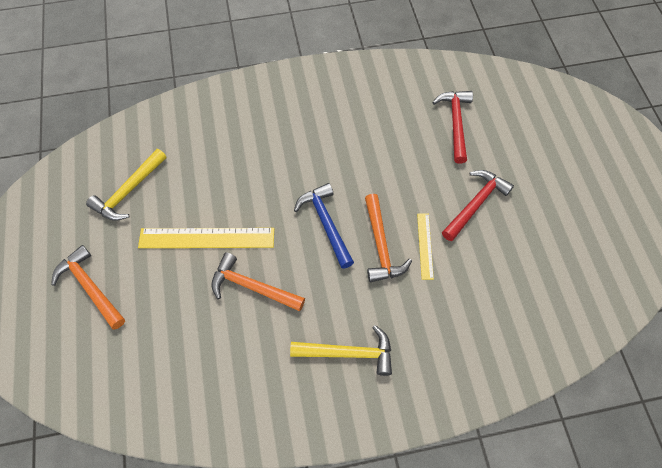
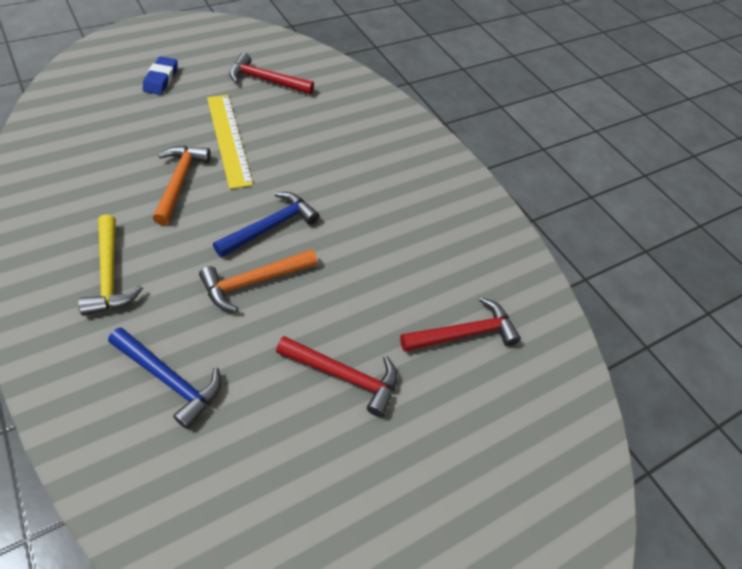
camera: 65 degrees right, 10 degrees down
(90, 287) = (161, 79): orange hammer -> blue eraser
(129, 191) = (266, 80): yellow hammer -> red hammer
(425, 245) = (265, 326): yellow ruler -> none
(458, 317) = (169, 379): none -> blue hammer

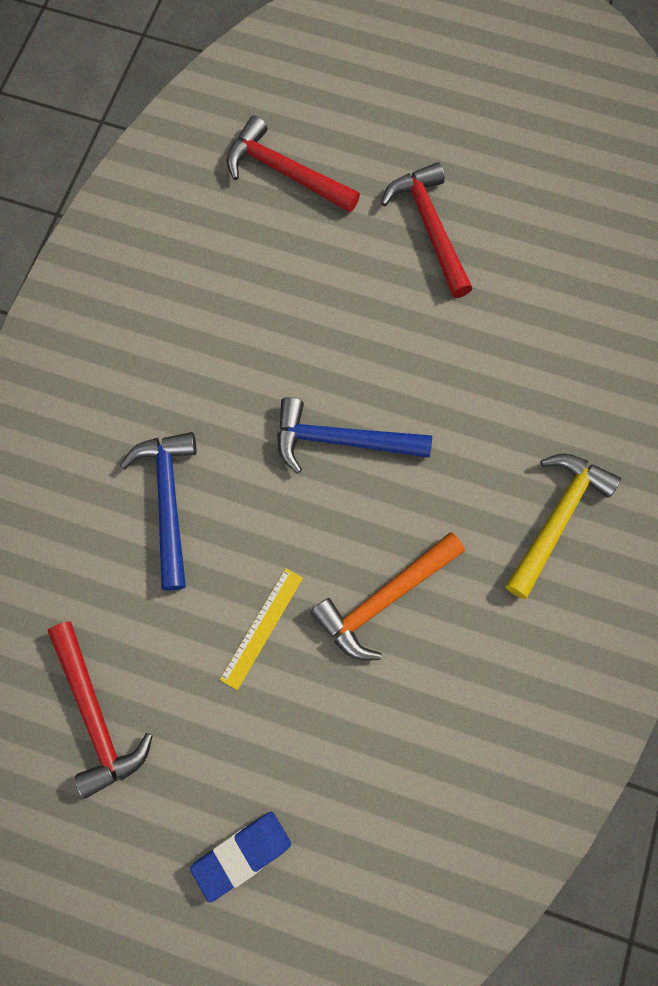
camera: 125 degrees left, 20 degrees up
(169, 379) = (580, 350): blue hammer -> blue hammer (168, 502)
(228, 139) = (262, 628): yellow ruler -> yellow ruler, size x0.54
(254, 281) = (421, 386): orange hammer -> none

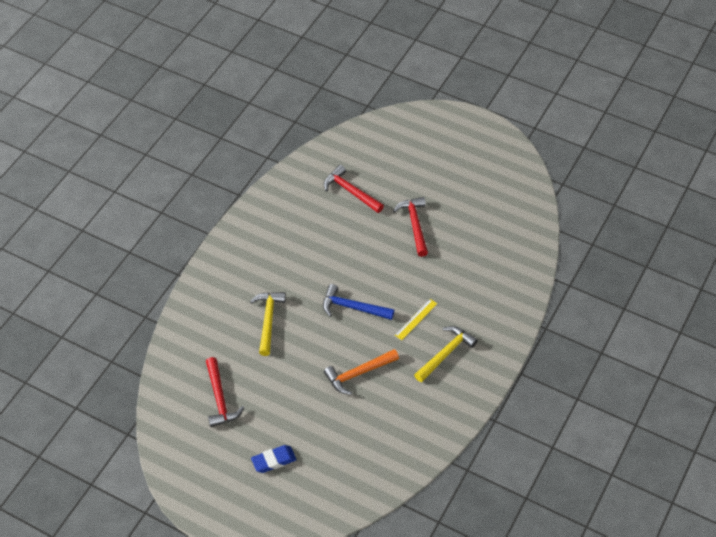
camera: 10 degrees right, 20 degrees down
(168, 502) = (268, 321): blue hammer -> yellow hammer
(262, 628) = (300, 376): yellow ruler -> yellow ruler (416, 319)

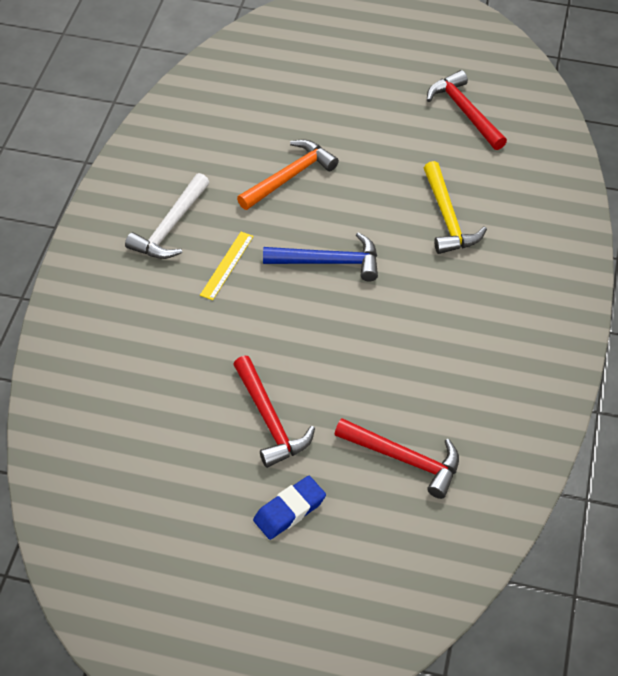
camera: 165 degrees right, 0 degrees up
(274, 461) = (363, 62): blue eraser -> blue eraser (289, 510)
(445, 354) = (171, 227): yellow hammer -> white hammer

